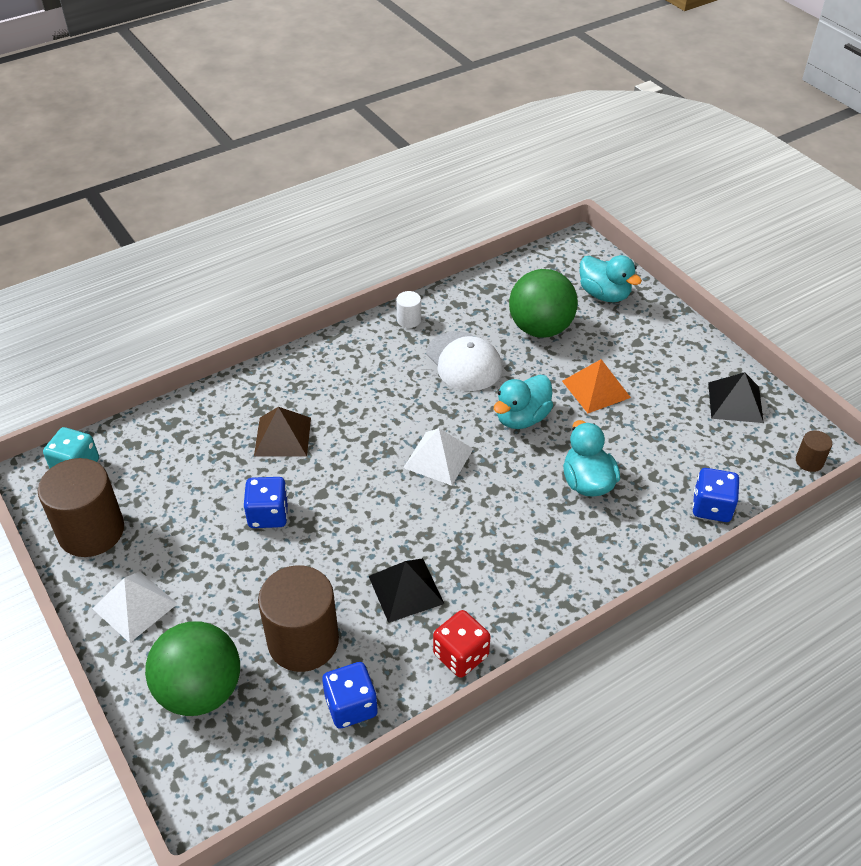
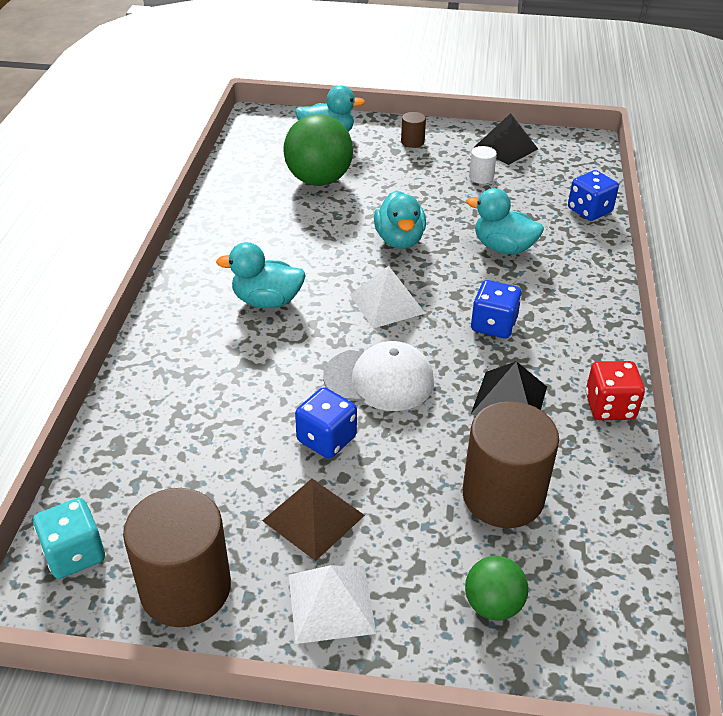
camera: 50 degrees left, 5 degrees down
(200, 691) = (493, 605): green ball -> green ball, size x0.55
(283, 436) = (242, 378): brown pyramid -> brown pyramid (313, 517)
(351, 706) = (605, 503): blue dice -> blue dice (493, 325)
(370, 396) = (267, 301): none -> turquoise duck
(409, 320) = (210, 233): white cylinder -> white cylinder (481, 177)
(463, 361) = (299, 233): white cap -> white cap (379, 379)
(596, 389) = (416, 192): orange pyramid -> none
(809, 461) = (593, 153): brown cylinder -> brown cylinder (412, 142)

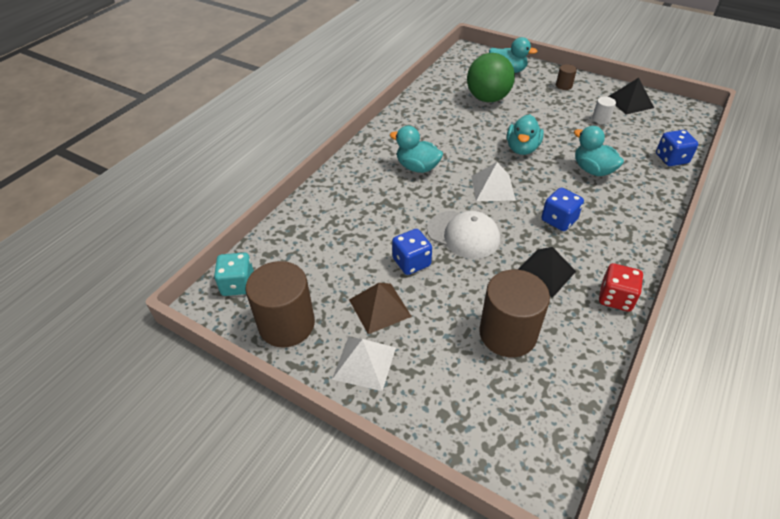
camera: 25 degrees right, 5 degrees up
(493, 605) = (465, 401): green ball -> none

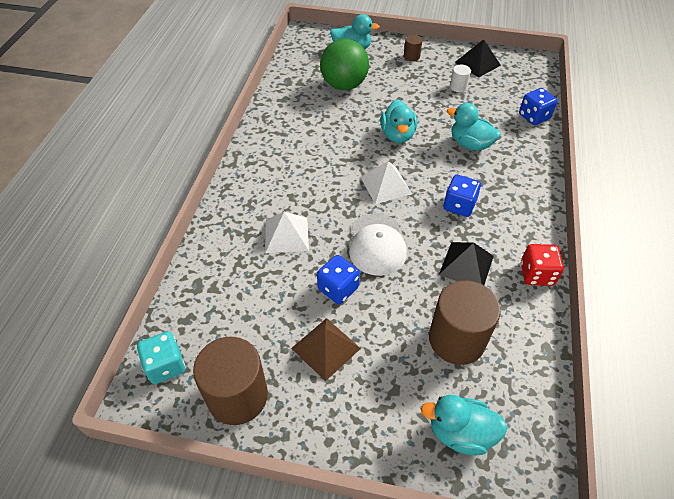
camera: 20 degrees left, 5 degrees up
(364, 363) = (334, 413): white pyramid -> white pyramid (286, 235)
(417, 167) = (303, 179): turquoise duck -> turquoise duck (460, 433)
(463, 235) = (377, 244): white cap -> white cap turned 75 degrees clockwise

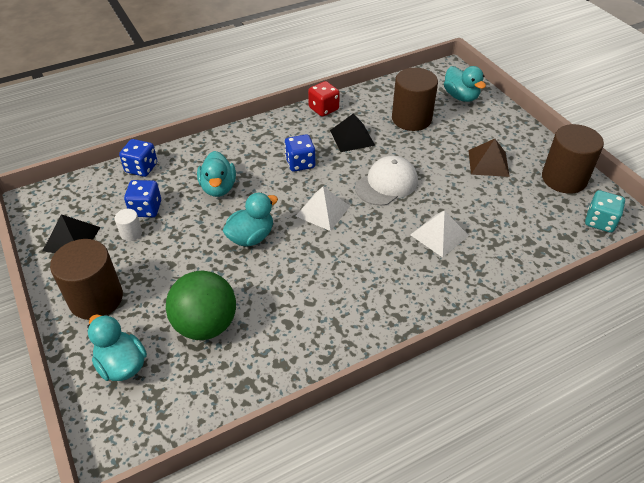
camera: 130 degrees left, 5 degrees down
(338, 288) = (444, 181): blue dice -> blue dice (146, 209)
(411, 56) = (96, 299): brown cylinder -> brown cylinder, size x2.24

